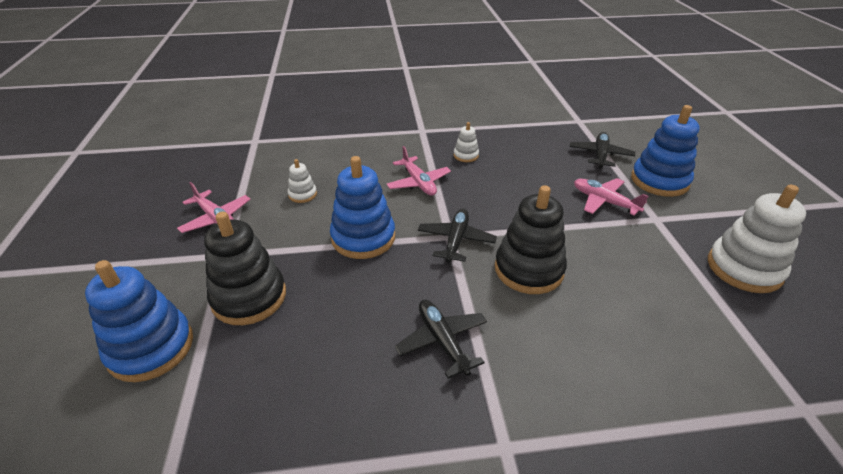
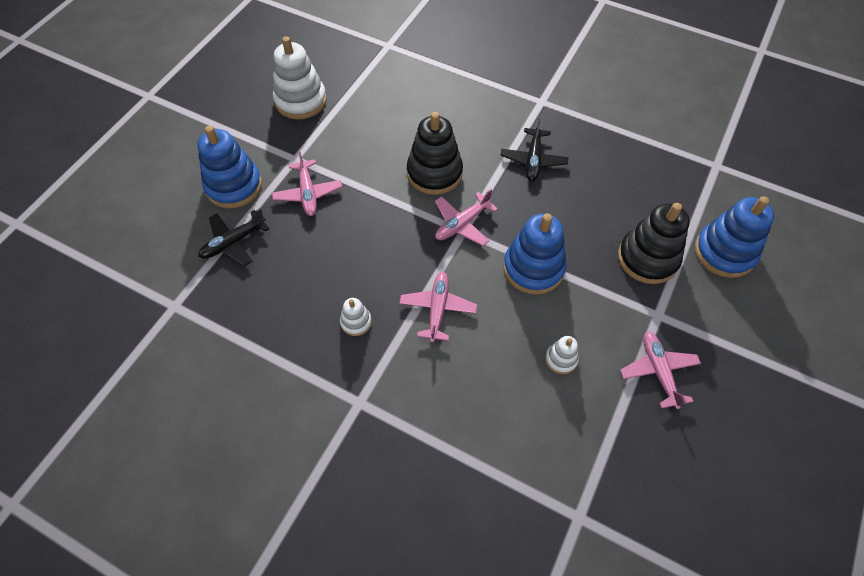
camera: 145 degrees left, 20 degrees up
(456, 240) = (462, 224): black plane -> pink plane

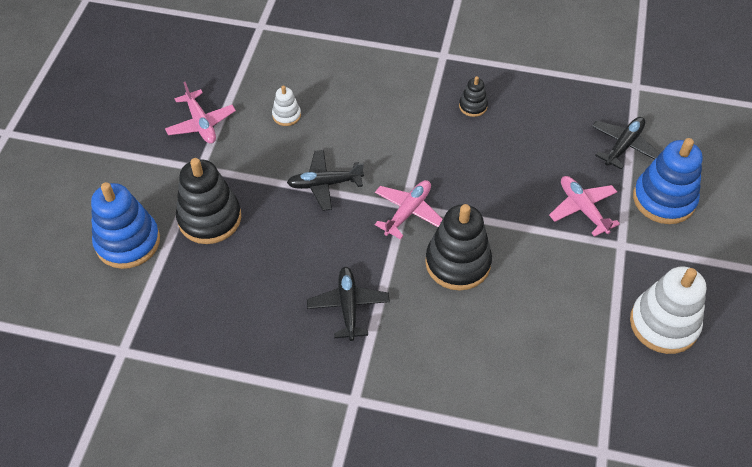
camera: 165 degrees right, 5 degrees down
(356, 322) = (473, 106): white stacking toy -> black stacking toy
(438, 309) = (405, 131): pink plane -> none
(533, 268) = (324, 184): blue stacking toy -> black plane

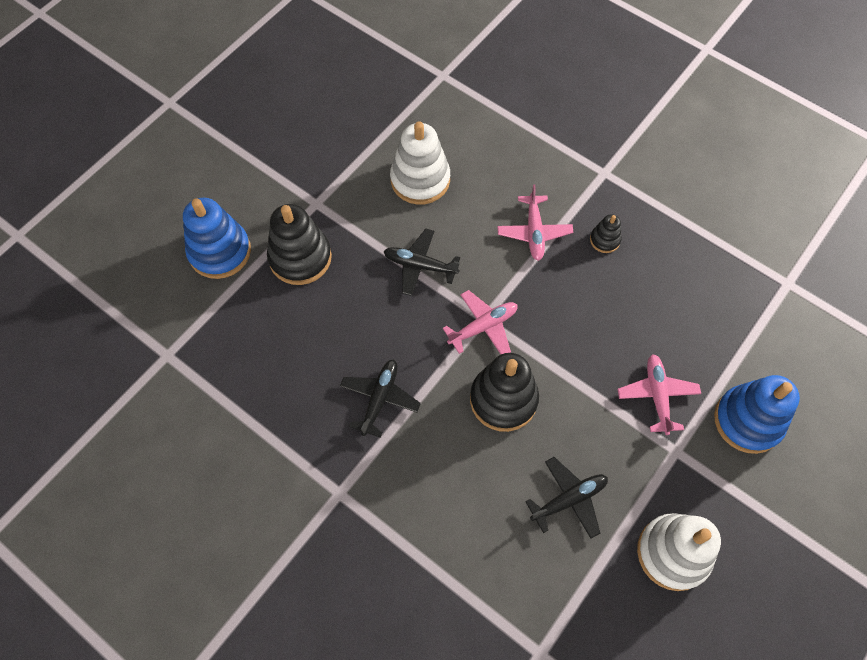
camera: 25 degrees right, 10 degrees up
(201, 123) = (338, 158): pink plane -> pink plane (534, 232)
(286, 115) = (420, 180): white stacking toy -> white stacking toy, size x2.04
(623, 146) = (737, 345): black plane -> black plane (569, 499)

